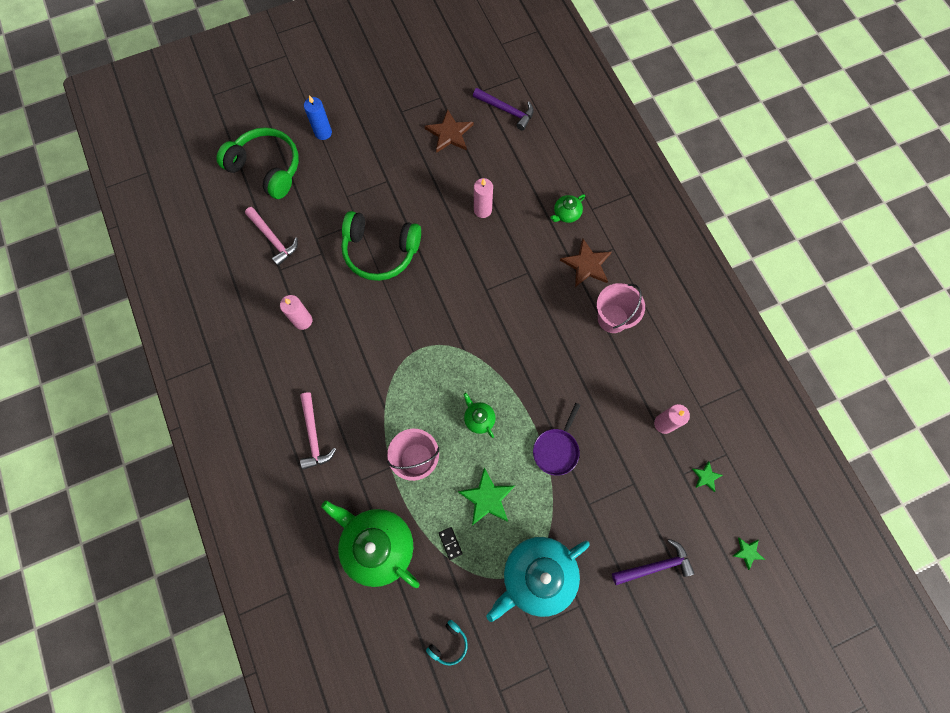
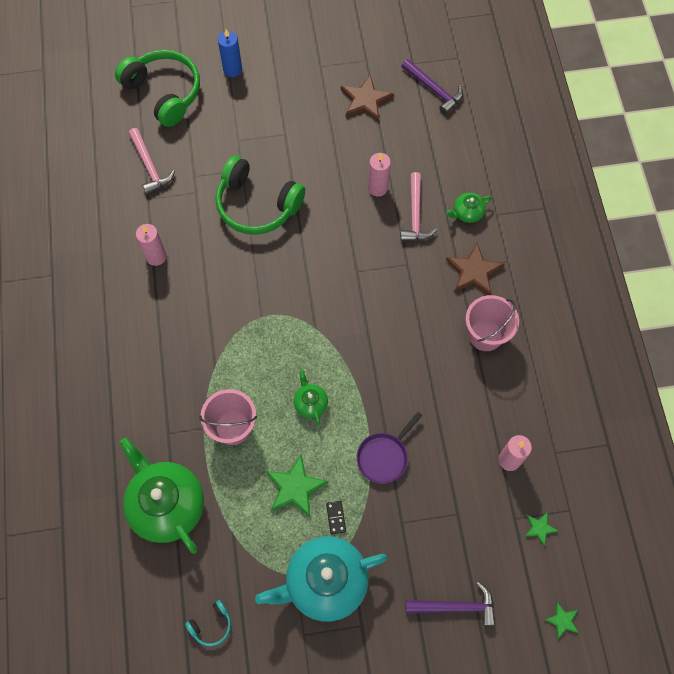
camera: 15 degrees right, 5 degrees down
(314, 435) = (133, 376): pink hammer -> pink hammer (415, 215)
(450, 543) = (243, 523): black domino -> black domino (336, 517)

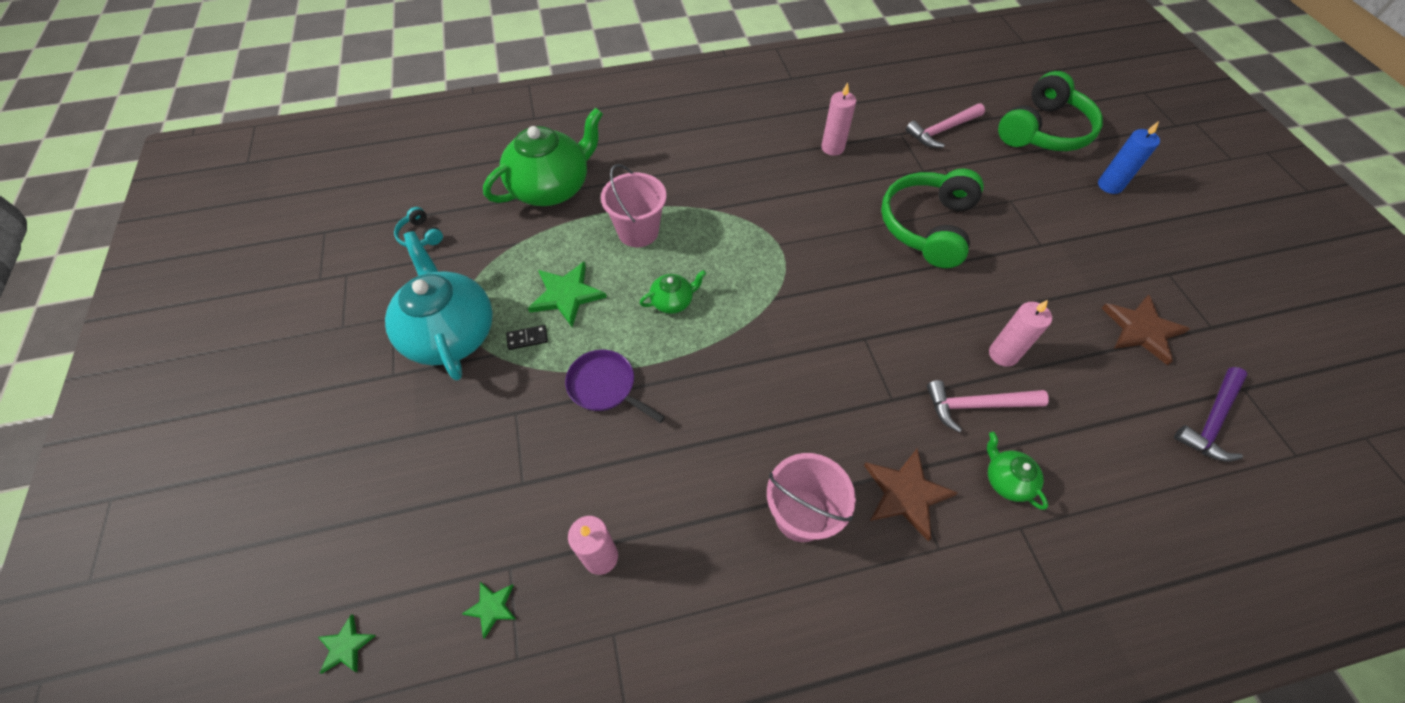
camera: 85 degrees right, 10 degrees down
(456, 606) = (395, 485): purple hammer -> none

